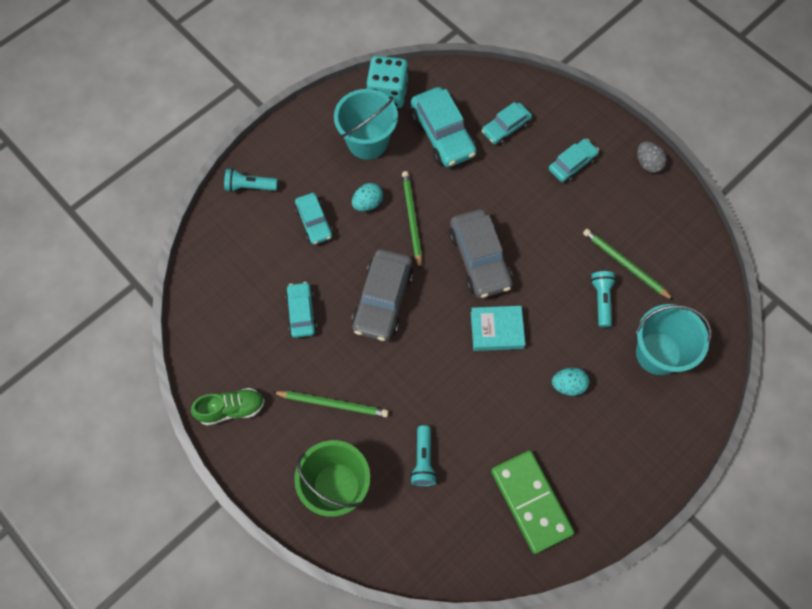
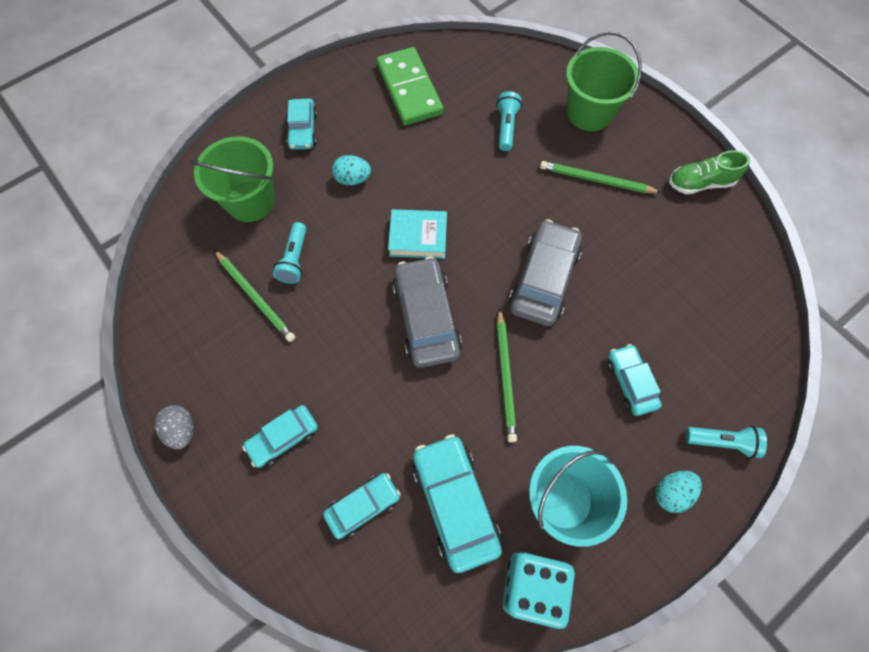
camera: 175 degrees left, 0 degrees up
(301, 313) = (636, 272): turquoise car -> turquoise car (303, 130)
(367, 203) = (562, 403): turquoise egg -> turquoise egg (671, 492)
(658, 353) = (250, 201): turquoise bucket -> green bucket

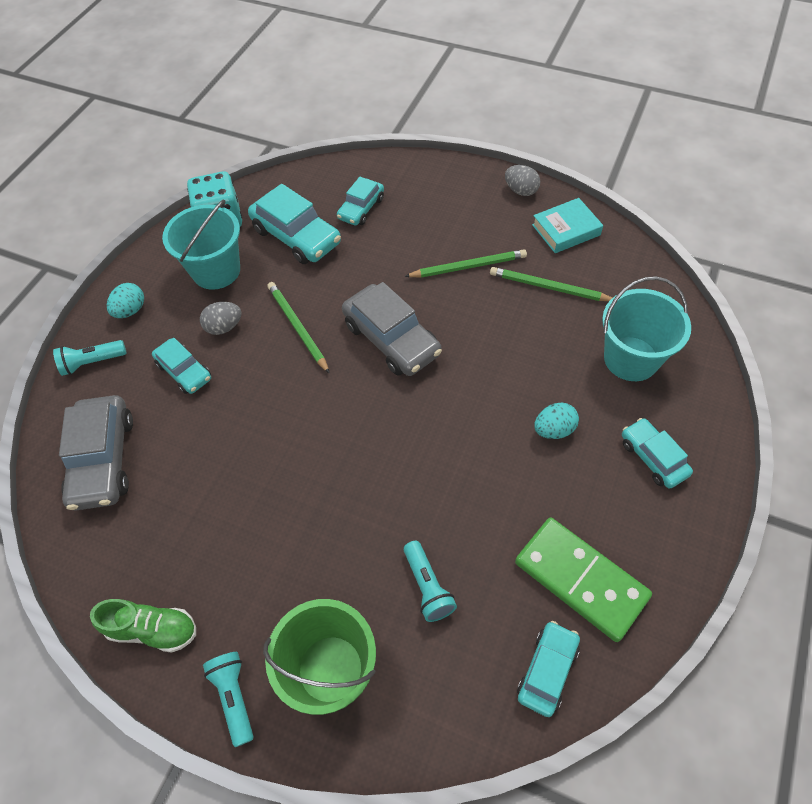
camera: 155 degrees right, 10 degrees down
(250, 201) = (631, 359): green bucket -> turquoise bucket
(283, 438) = (445, 217): turquoise car -> turquoise car (547, 670)
(294, 259) = (543, 330): turquoise flashlight -> turquoise flashlight (234, 697)
(418, 237) = (445, 404): turquoise book -> turquoise book (566, 230)
(543, 279) = (299, 422): grey car -> grey car (103, 459)
(577, 415) = (224, 327): none -> grey egg
(596, 180) = (285, 566): green pencil -> green pencil (468, 266)
(700, 183) = (153, 629): green shoe -> green shoe turned 45 degrees clockwise

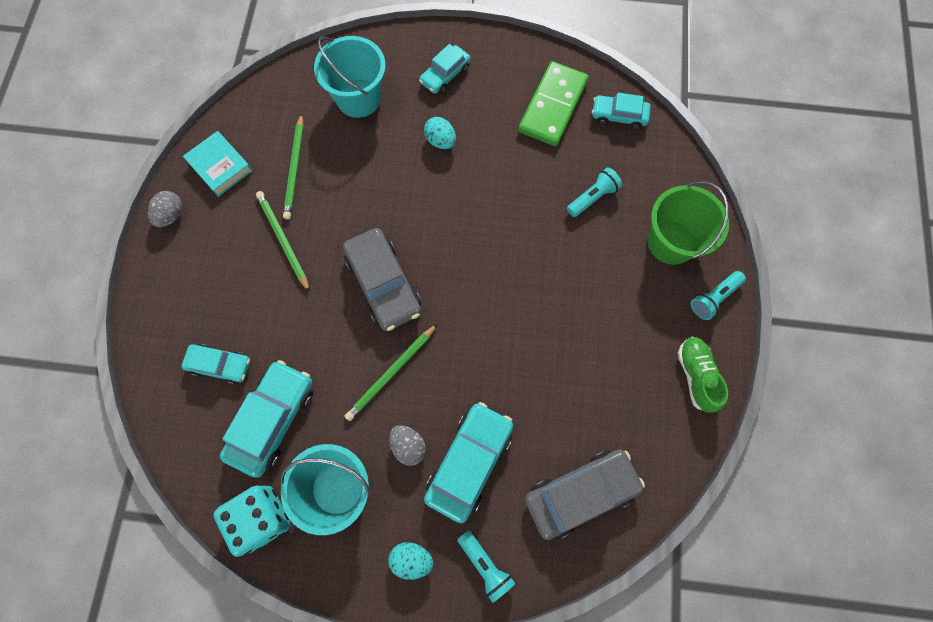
camera: 110 degrees left, 15 degrees up
(184, 371) = (469, 462): turquoise car -> turquoise car, size x1.66
(392, 339) = (384, 284): grey car -> grey car turned 120 degrees clockwise

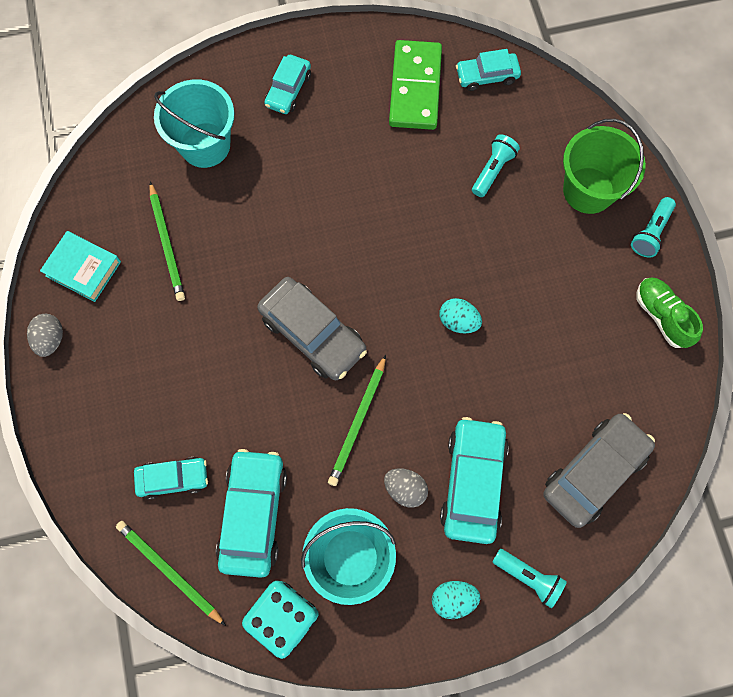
camera: 20 degrees left, 0 degrees up
(283, 240) = (186, 324): green pencil -> green pencil (169, 571)
(440, 141) = (312, 162): turquoise egg -> turquoise egg (458, 321)

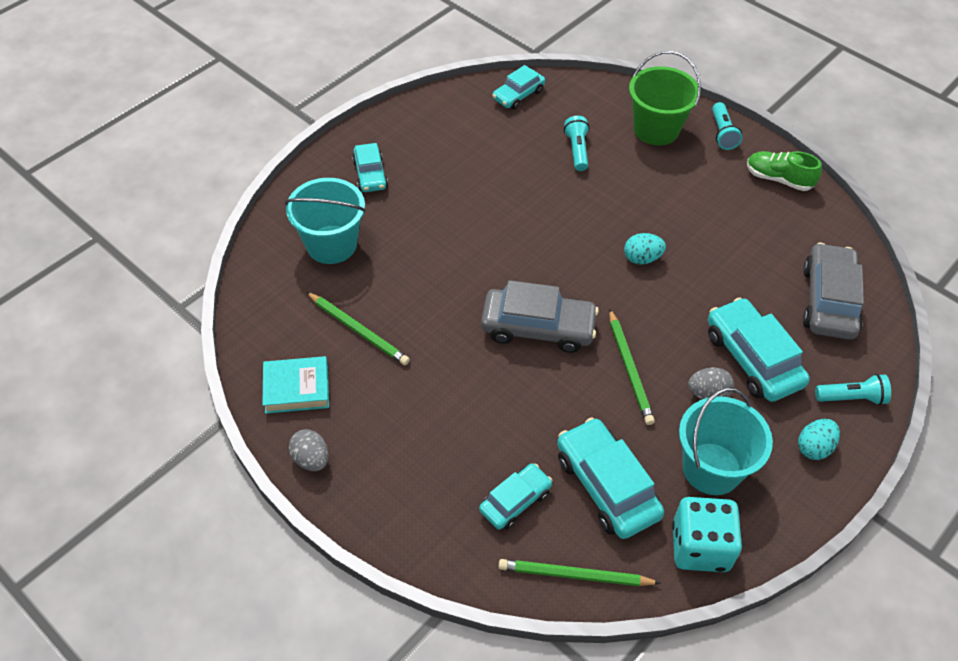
camera: 35 degrees left, 20 degrees down
(415, 88) = (470, 127): green domino -> none

